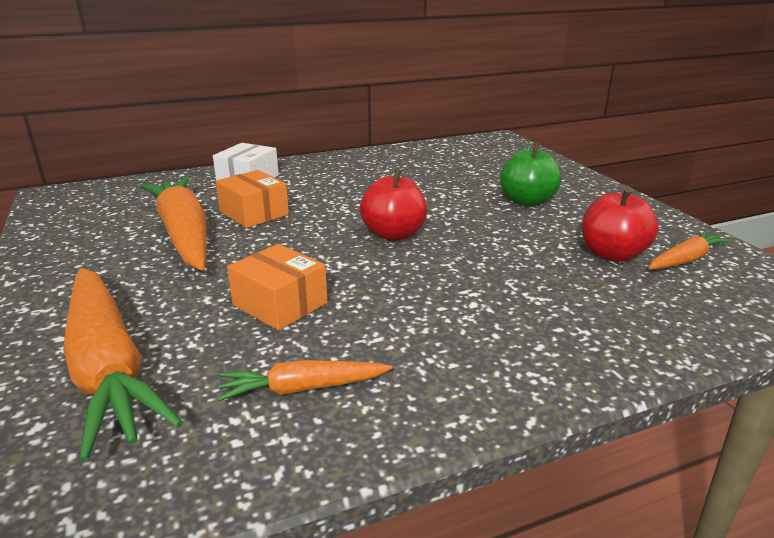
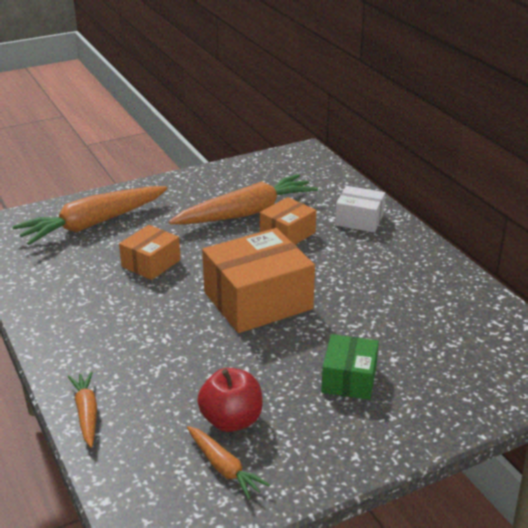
camera: 85 degrees right, 5 degrees up
(303, 388) = (67, 281): orange carrot -> orange carrot (86, 413)
(393, 234) = (258, 300): red apple -> orange box
(527, 201) = (349, 379): green apple -> green box

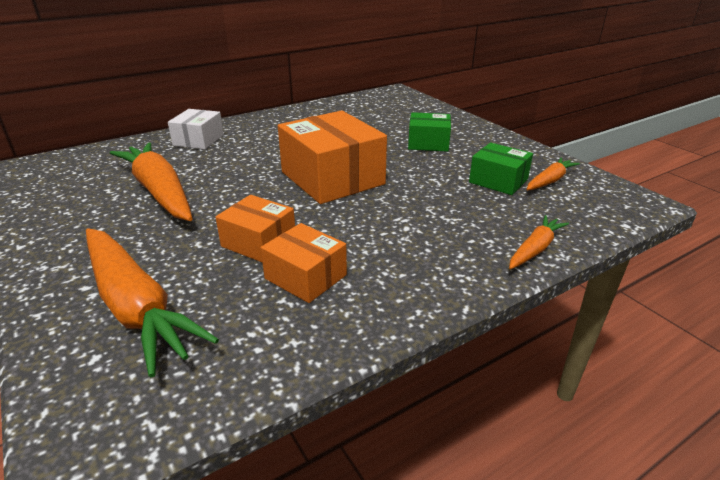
camera: 95 degrees left, 0 degrees up
(86, 413) = (535, 249): orange carrot -> orange carrot turned 150 degrees clockwise
(231, 420) = (498, 181): red apple -> green box
(287, 234) = (213, 169): orange box -> orange box (306, 276)

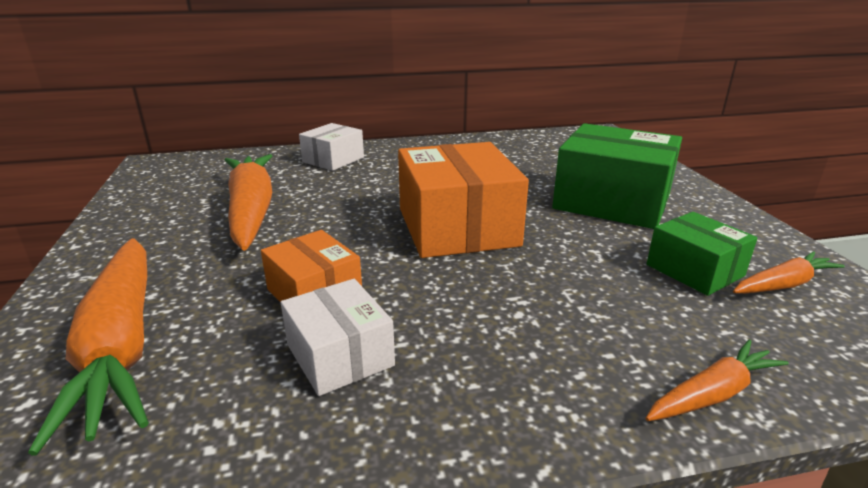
camera: 20 degrees right, 5 degrees down
(306, 276) = (340, 355): orange box -> white box
(428, 143) = (612, 201): green box -> green box, size x1.79

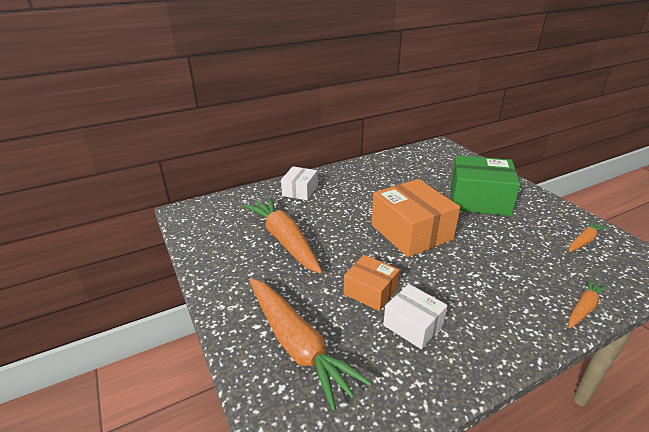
camera: 15 degrees left, 5 degrees up
(694, 270) = (542, 240): green box -> none

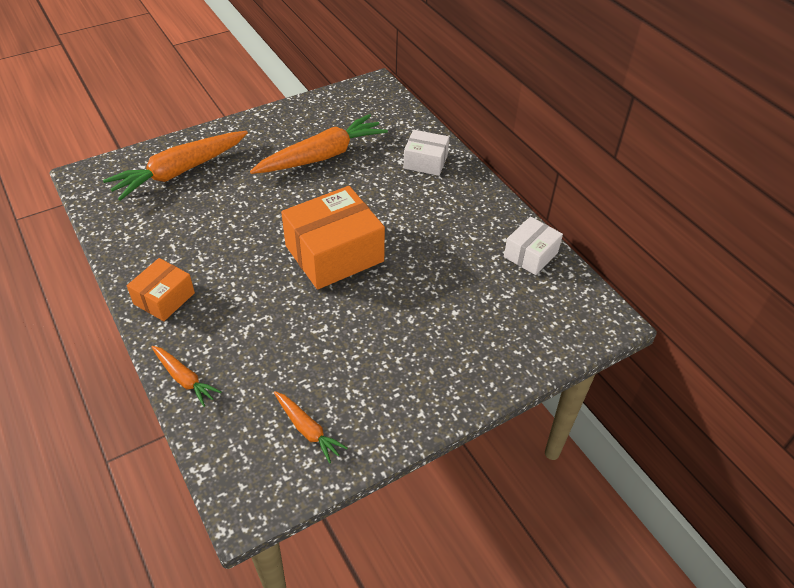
camera: 85 degrees right, 15 degrees up
(370, 291) = (236, 215): orange box -> orange box (164, 298)
(413, 325) = (187, 240): white box -> white box (530, 255)
(479, 199) = (416, 335): green box -> none

